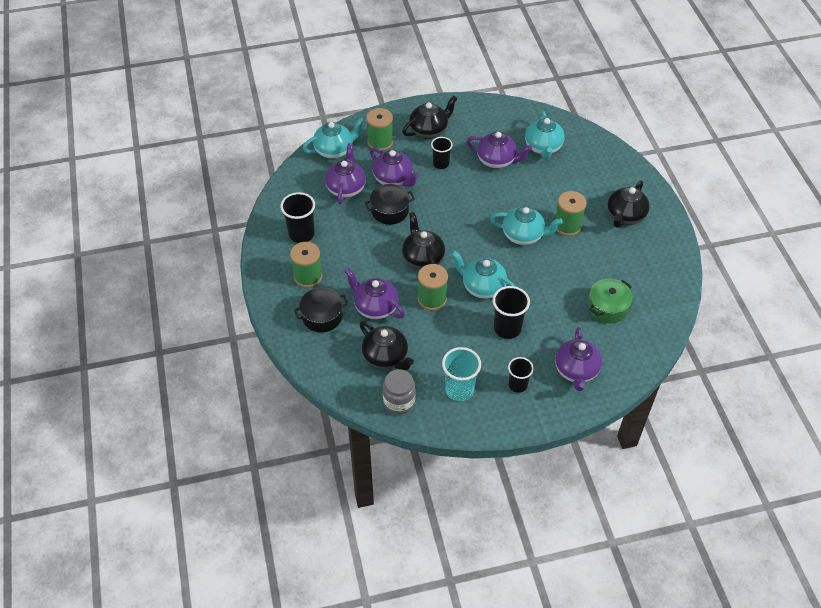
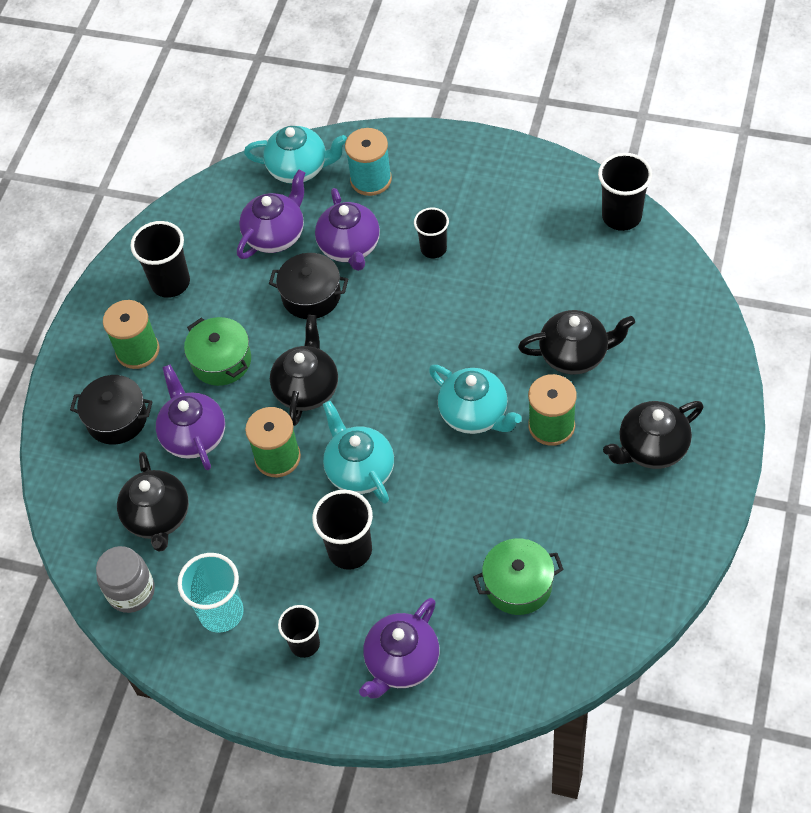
camera: 35 degrees right, 5 degrees up
(362, 263) = (221, 361): none -> green pot
(380, 142) = (371, 179): green spool -> turquoise spool
(429, 130) = (453, 188): black teapot -> black teapot (575, 355)
(497, 160) = (519, 276): purple teapot -> none
(528, 114) = (621, 216): none -> black cup
(543, 147) = (605, 281): turquoise teapot -> none

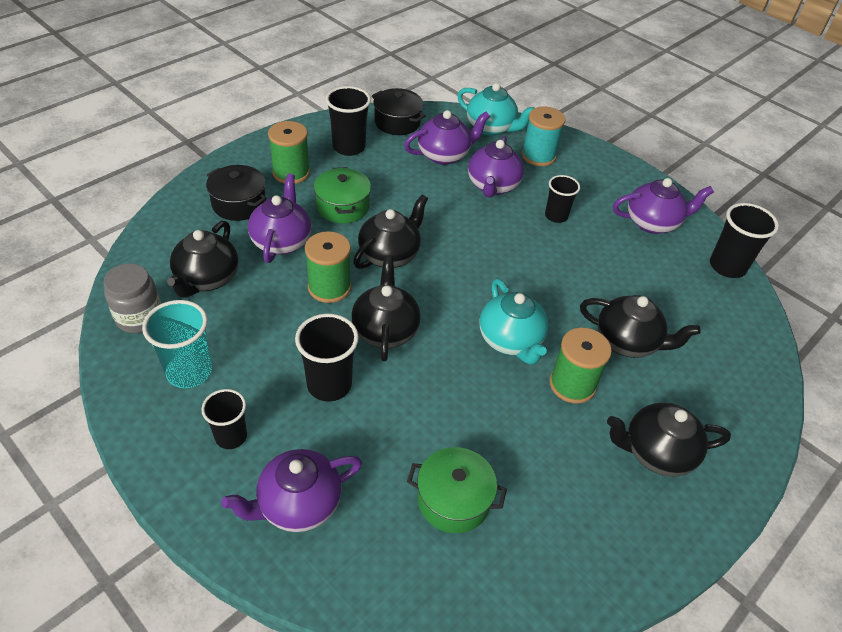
camera: 20 degrees right, 10 degrees down
(311, 296) = (441, 200): black pot -> black pot (397, 122)
(360, 470) = (385, 330): turquoise teapot -> black teapot
(529, 203) = (652, 223): none -> purple teapot

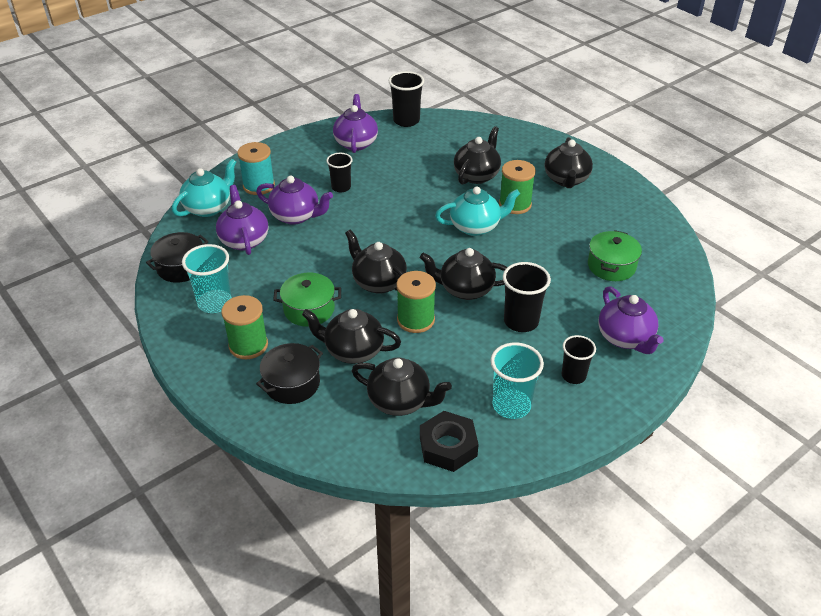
camera: 80 degrees left, 5 degrees down
(139, 317) = (448, 446): grey jar -> black nut
(282, 241) = (353, 351): purple teapot -> black teapot
(349, 147) = (214, 303): black cup -> turquoise cup

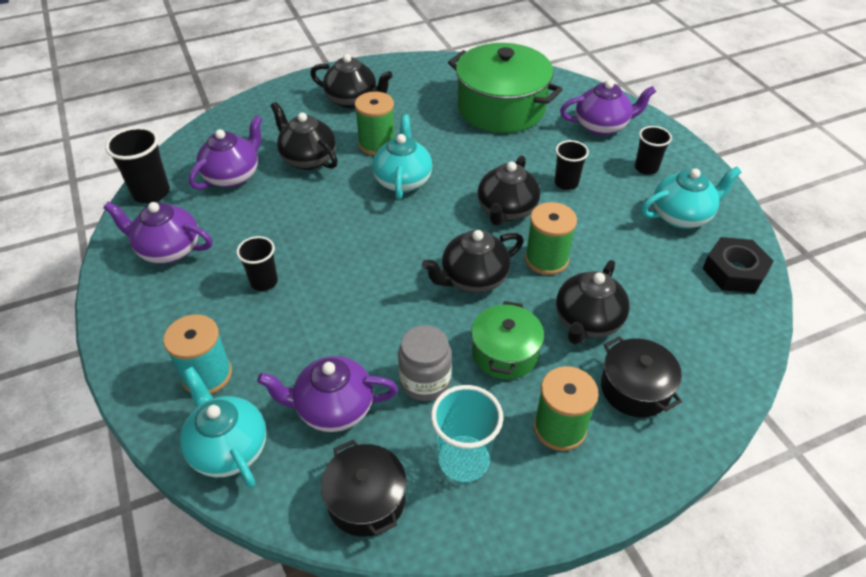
camera: 75 degrees left, 5 degrees up
(274, 275) = (425, 381): none -> grey jar
(296, 216) = (305, 340): purple teapot -> purple teapot (233, 176)
(400, 401) = (671, 295): black teapot -> none
(511, 405) = (681, 216): turquoise cup -> turquoise teapot
(521, 321) = (566, 183): black cup -> black cup, size x0.66
(611, 266) = (501, 108): green pot -> green pot, size x1.83

